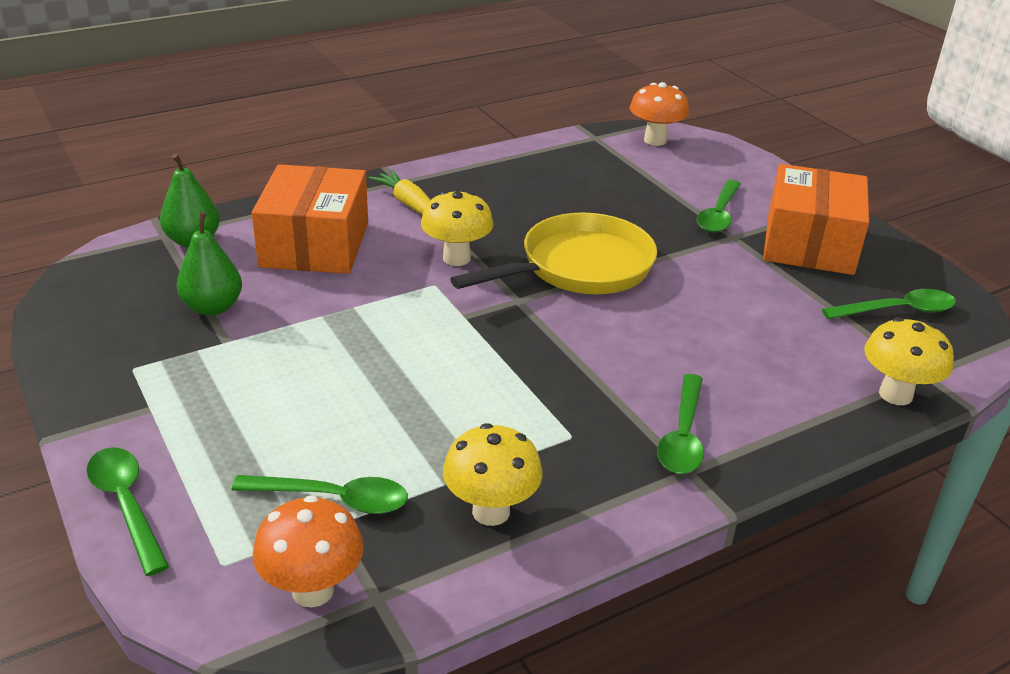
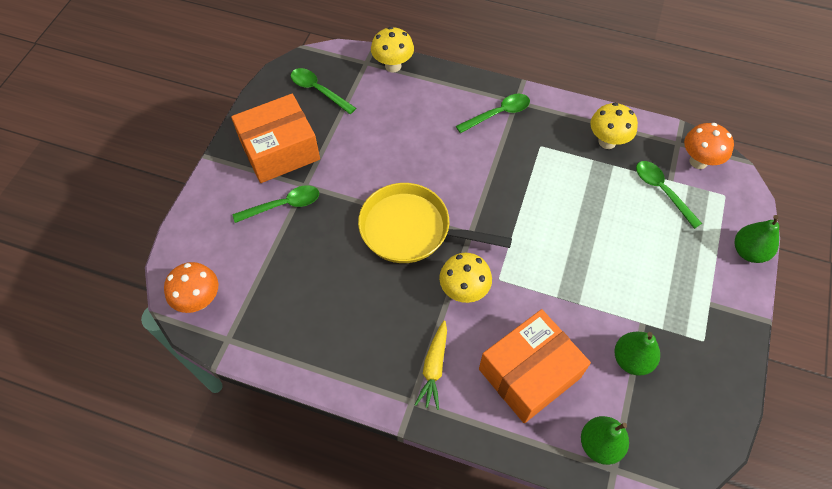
camera: 130 degrees left, 25 degrees up
(126, 505) = (748, 251): green spoon -> green pear

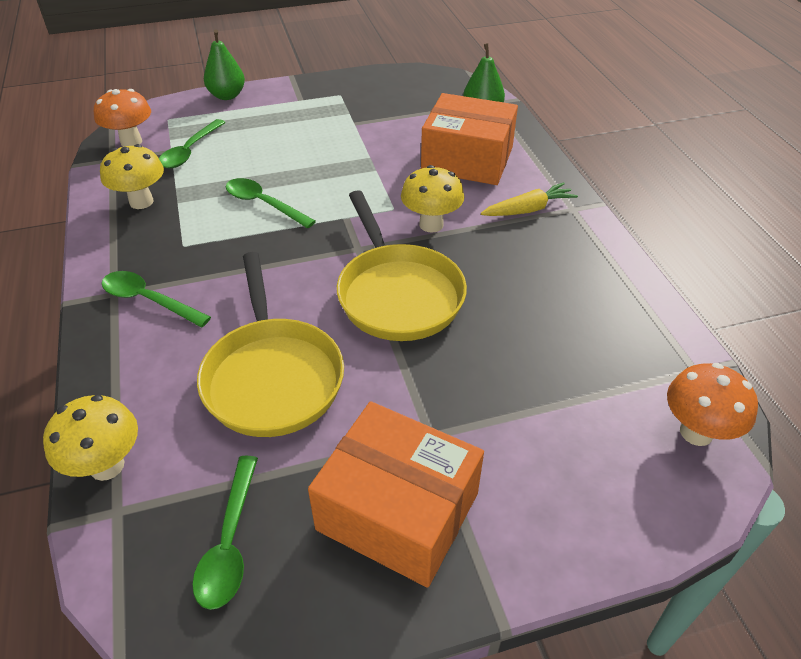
camera: 125 degrees left, 15 degrees down
(283, 205) = (483, 438): green spoon -> green spoon (263, 204)
(396, 142) = (272, 376): none -> yellow pan
(631, 359) = (394, 119): green pear -> none

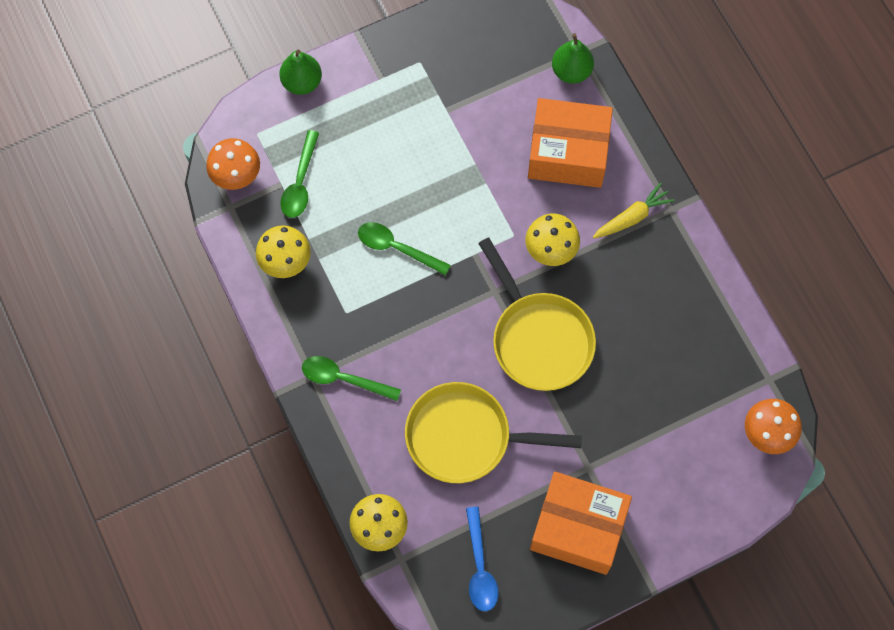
camera: 10 degrees left, 25 degrees up
(230, 542) = (480, 567): green spoon -> blue spoon
(272, 376) = (465, 437): yellow pan -> yellow pan turned 120 degrees clockwise

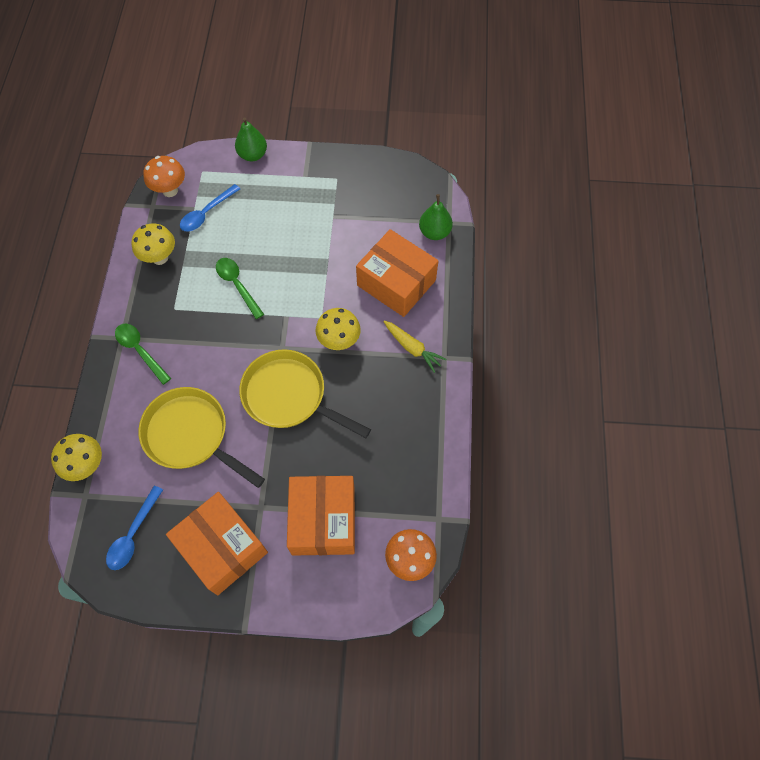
camera: 30 degrees right, 5 degrees down
(300, 182) = (206, 213): green spoon -> blue spoon
(539, 339) = (289, 396): yellow pan -> yellow pan turned 120 degrees clockwise
(632, 217) = (412, 348): yellow carrot -> yellow carrot turned 45 degrees clockwise
(659, 445) = (323, 520): none -> orange box

